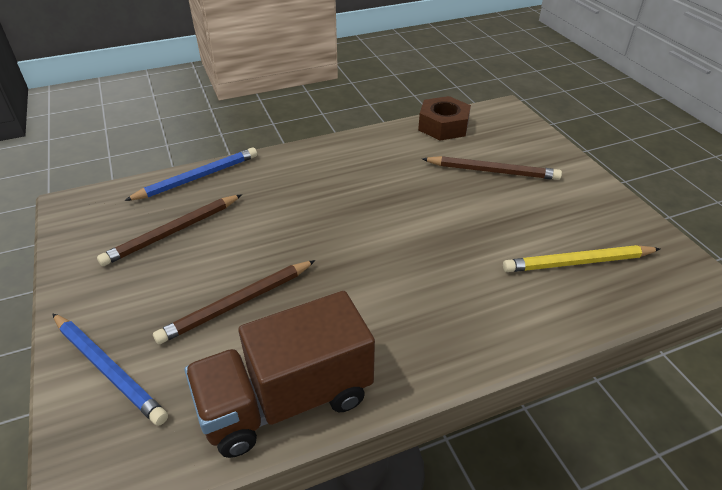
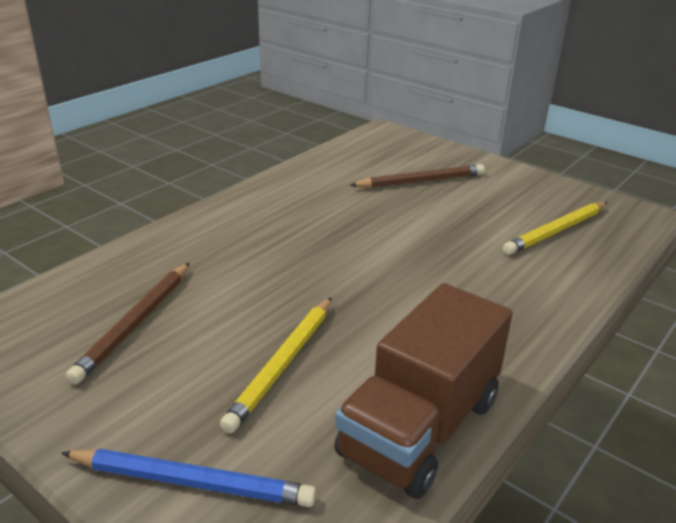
camera: 30 degrees left, 10 degrees down
(198, 177) = (113, 263): blue pencil -> none
(236, 303) = (282, 364): brown pencil -> yellow pencil
(443, 126) = (339, 155): brown nut -> none

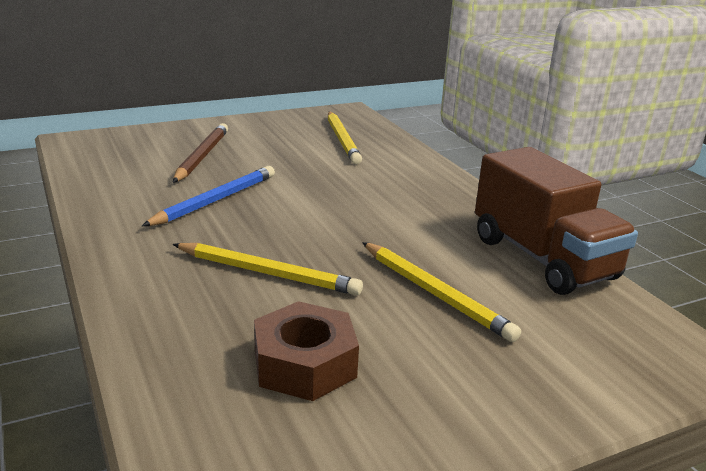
camera: 65 degrees left, 5 degrees down
(134, 323) = (305, 364): brown pencil -> brown nut
(192, 483) = (569, 373): blue pencil -> blue pencil (216, 200)
(250, 270) = (268, 273): none -> yellow pencil

